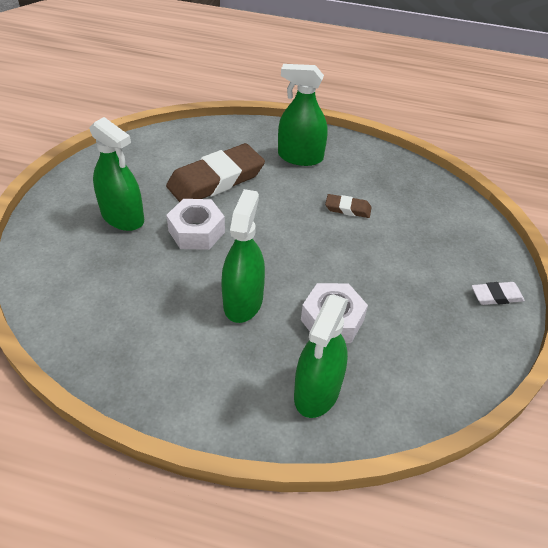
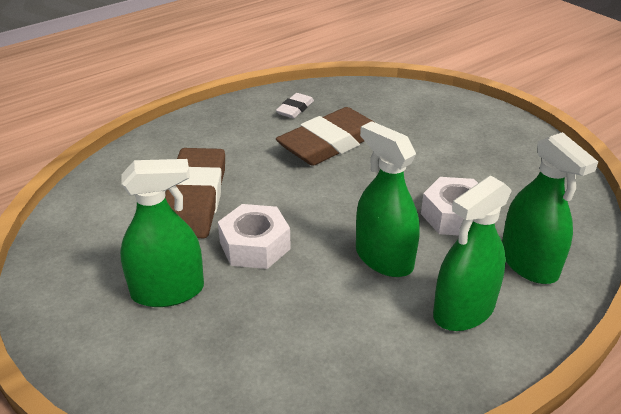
camera: 50 degrees left, 10 degrees down
(300, 157) = (230, 135): green spray bottle -> green spray bottle (464, 310)
(348, 208) = (330, 143): brown eraser -> brown eraser, size x2.16
(496, 296) = (500, 125): white eraser -> white eraser (295, 109)

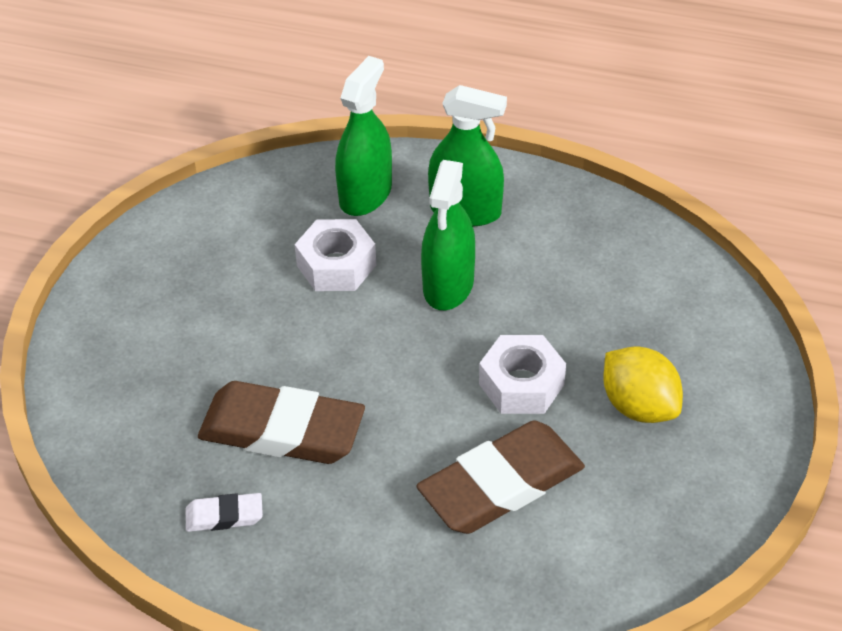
camera: 125 degrees left, 10 degrees up
(167, 291) = (639, 406): green spray bottle -> yellow lemon

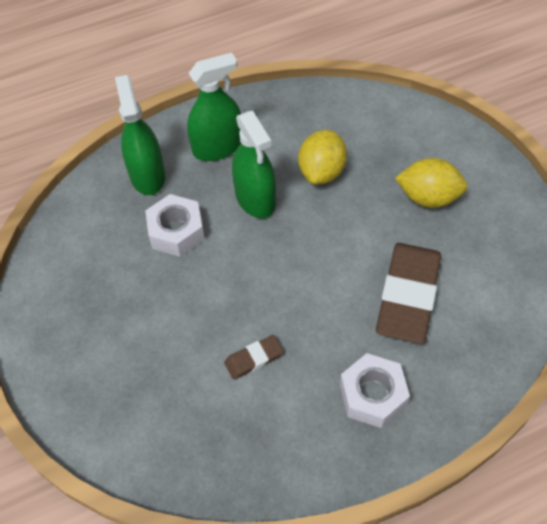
camera: 40 degrees left, 10 degrees up
(224, 516) = (277, 440): white eraser -> none
(282, 430) = (254, 359): brown eraser -> brown eraser, size x0.46
(521, 384) = (356, 229): white nut -> white nut (372, 395)
(549, 304) = (322, 171): none -> yellow lemon

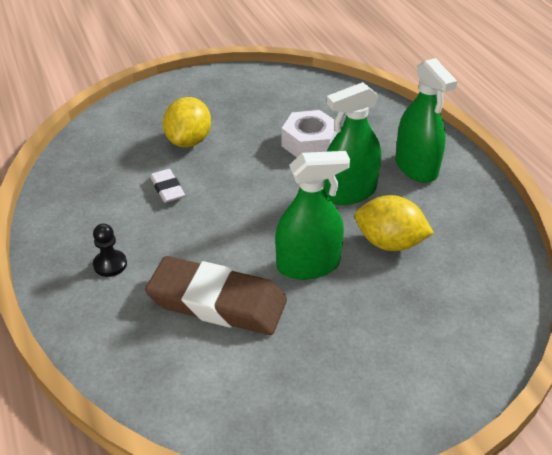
camera: 90 degrees right, 15 degrees down
(147, 176) = (375, 125): green spray bottle -> green spray bottle (308, 265)
(254, 359) = (167, 189): brown eraser -> white eraser
(372, 395) = (110, 264): white nut -> black pawn
(428, 197) = (355, 335): yellow lemon -> yellow lemon (189, 141)

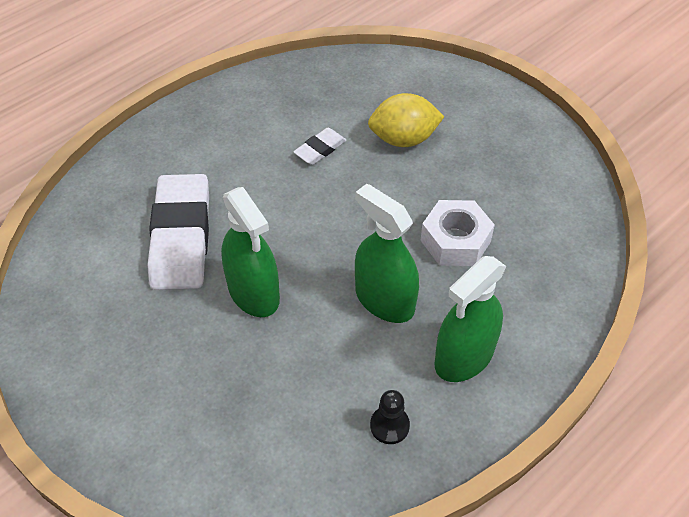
camera: 70 degrees right, 10 degrees up
(110, 264) = (202, 147): black pawn -> black pawn (389, 426)
(217, 302) = (181, 237): brown eraser -> white eraser
(389, 243) = (315, 357): yellow lemon -> none

